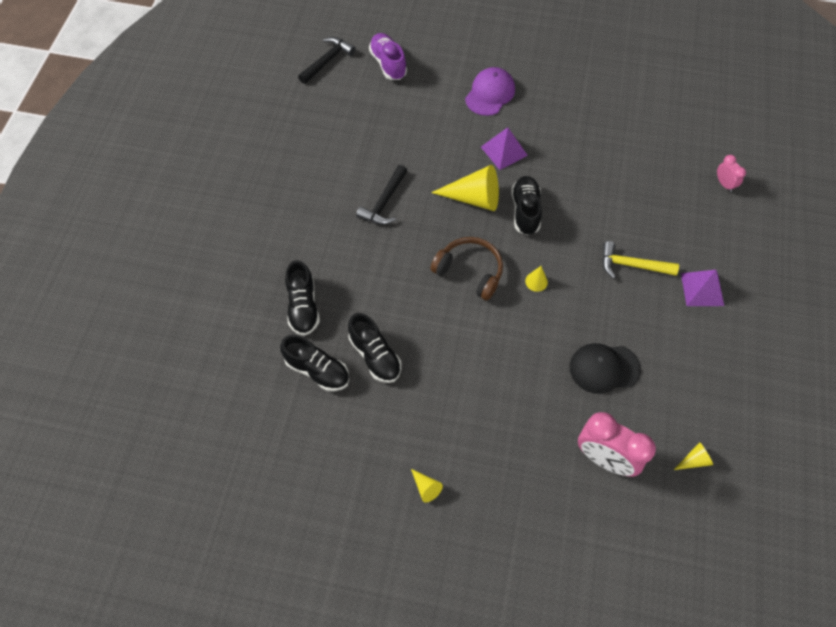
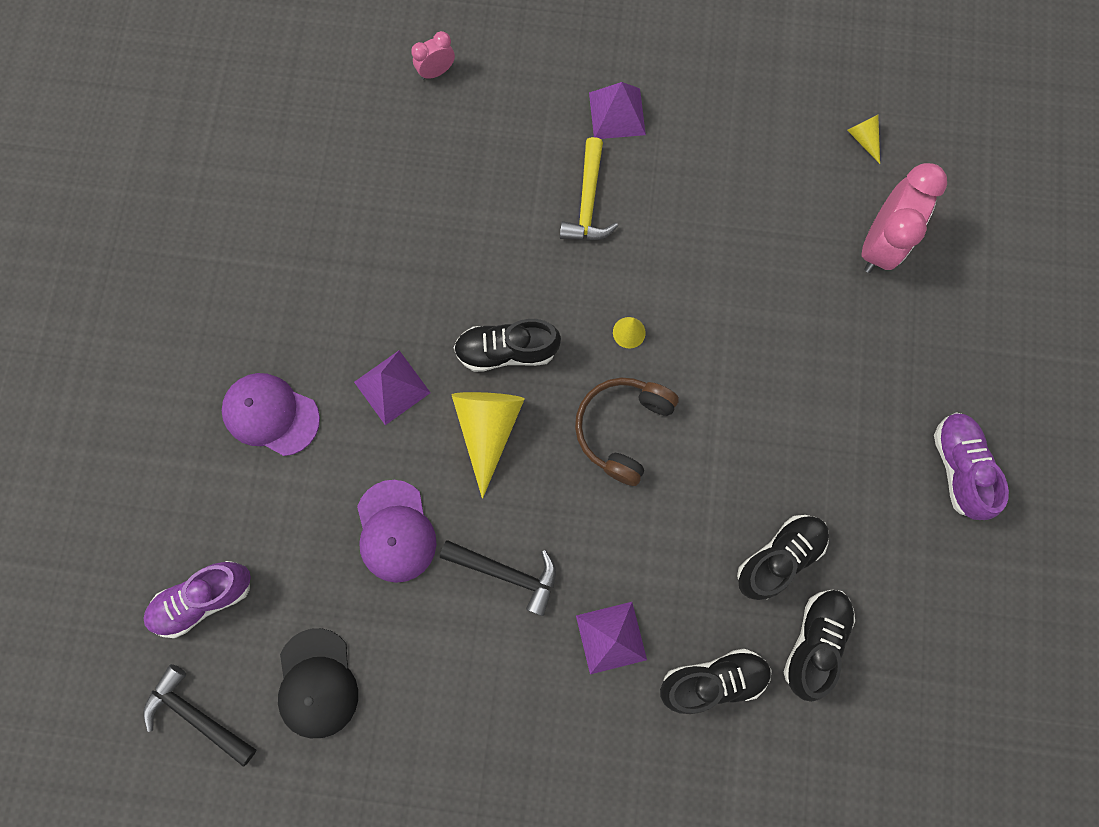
camera: 95 degrees left, 15 degrees up
(338, 253) = (611, 637): none -> purple pyramid
(415, 149) = (395, 531): none -> purple cap
(426, 487) = (958, 467): yellow cone -> purple shoe
(604, 368) = (753, 242): black cap -> black cap (317, 683)

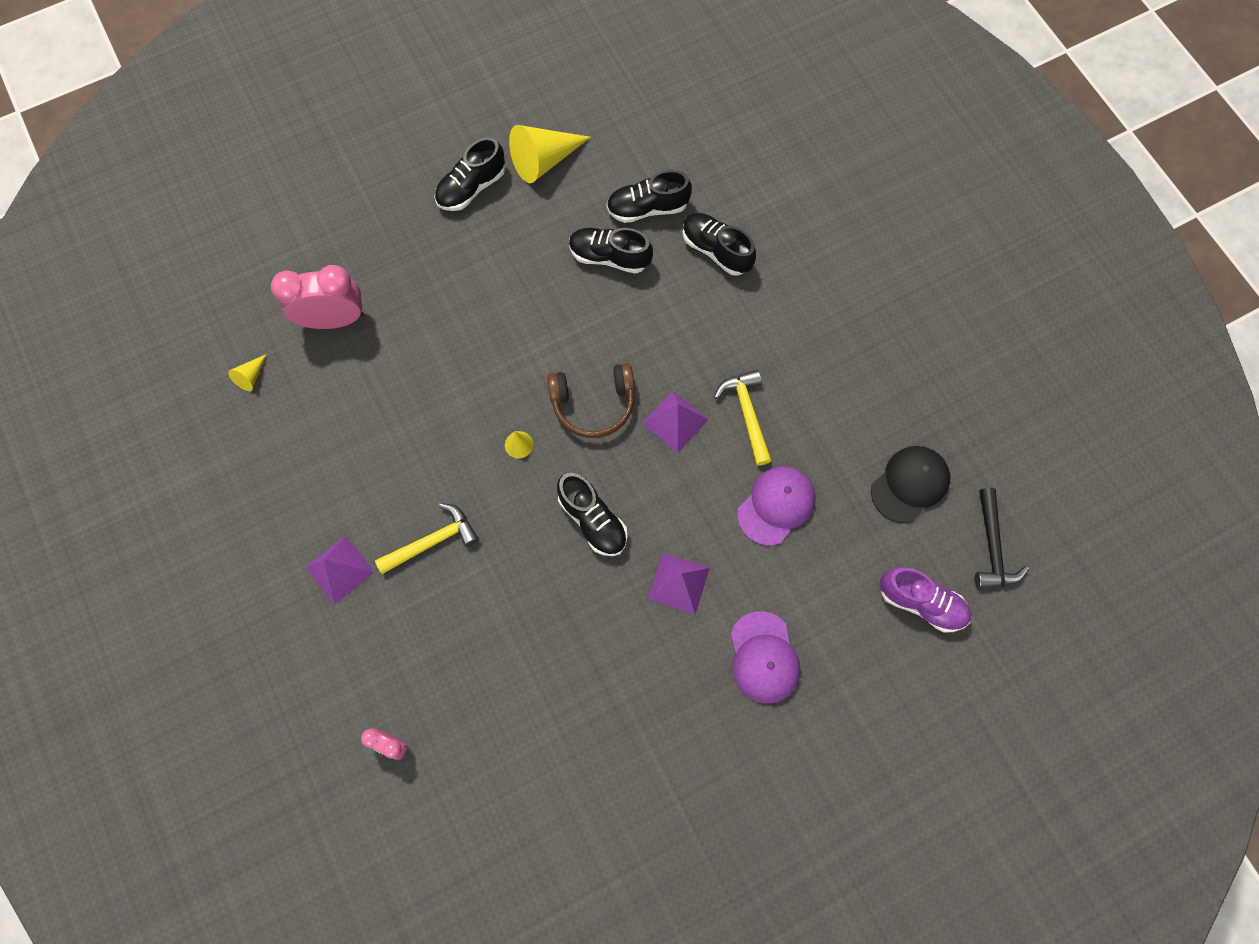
camera: 125 degrees left, 5 degrees down
(488, 430) = (660, 493): yellow cone -> yellow cone (544, 160)
(506, 572) = (747, 414): black hammer -> yellow hammer
(611, 637) = (737, 323): purple pyramid -> purple pyramid (675, 421)
(958, 467) = (471, 187): purple shoe -> black shoe

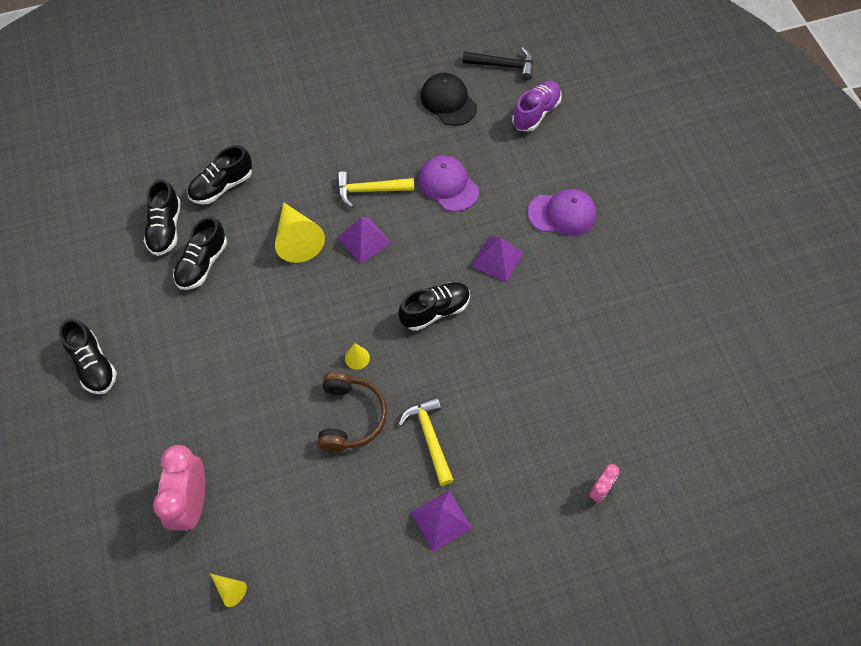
camera: 80 degrees left, 10 degrees down
(544, 160) = (88, 301): yellow cone -> yellow cone (297, 239)
(593, 404) = (335, 296): brown headphones -> brown headphones (350, 417)

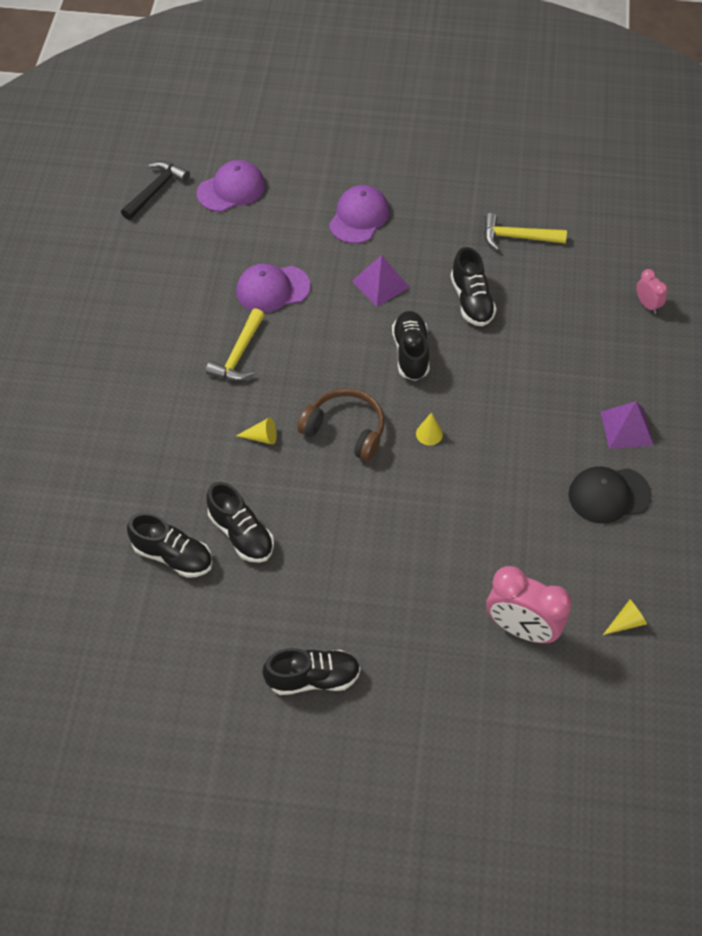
camera: 65 degrees left, 5 degrees down
(222, 186) = (149, 484): black shoe -> black shoe (471, 301)
(297, 239) = (261, 437): yellow cone -> yellow cone, size x0.47
(350, 417) = (491, 461): brown headphones -> brown headphones (345, 429)
(364, 240) = (296, 380): purple pyramid -> none
(429, 438) = (542, 407): yellow hammer -> yellow hammer (517, 237)
(448, 101) = (170, 250): black cap -> black cap (609, 495)
(536, 113) = (231, 189): purple shoe -> purple cap

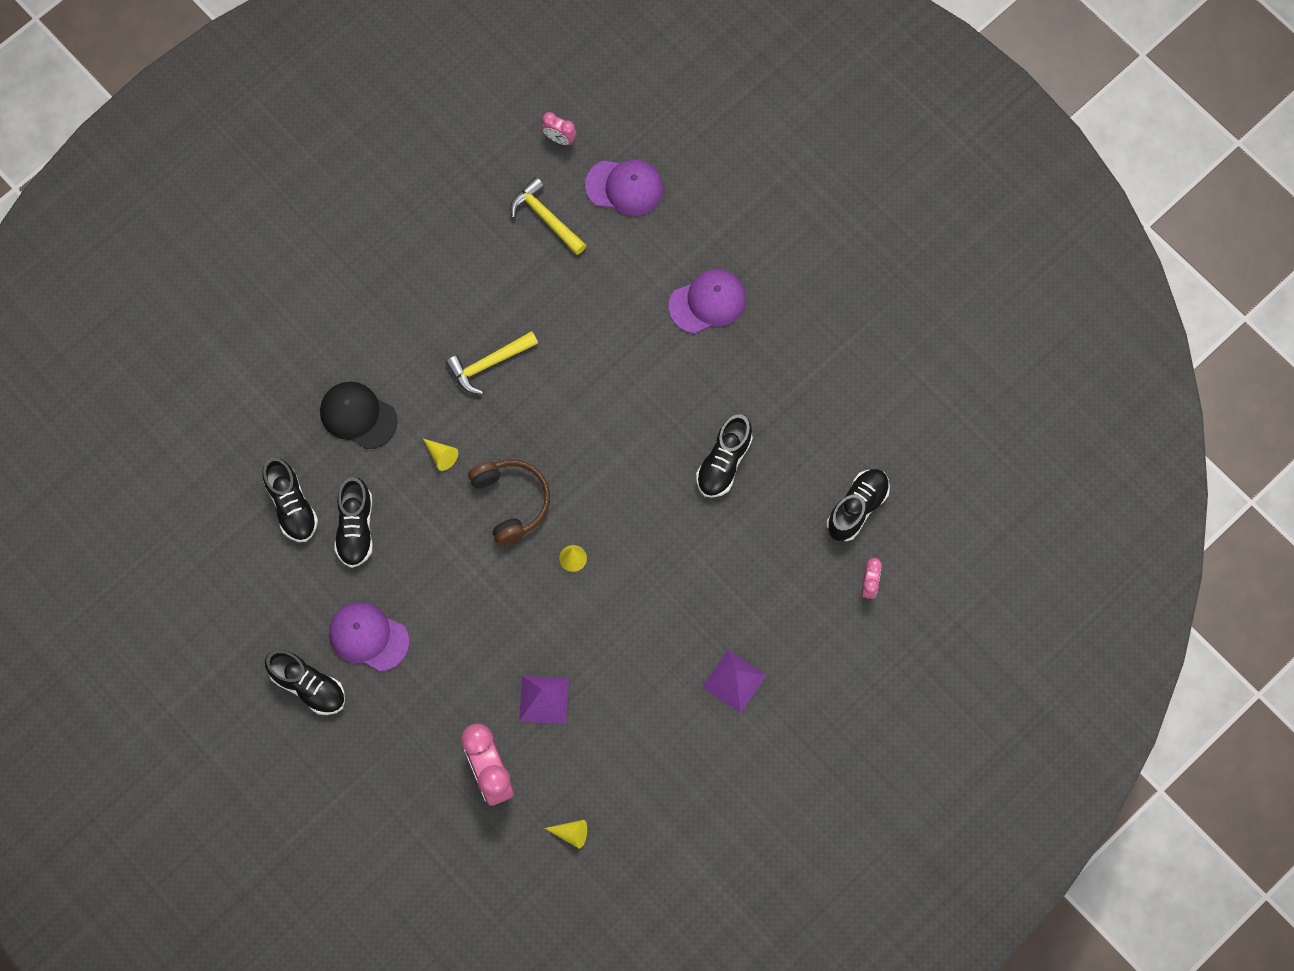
camera: 40 degrees right, 15 degrees up
(155, 190) = (559, 139): black hammer -> pink clock
(272, 289) = (570, 320): purple cap -> purple cap (368, 637)
(380, 284) = (663, 386): purple pyramid -> purple pyramid (544, 699)
(411, 353) = (627, 472): black shoe -> black shoe (857, 508)
(517, 237) = (824, 430): yellow hammer -> yellow hammer (546, 218)
(609, 495) = (661, 725): black cap -> black cap (358, 416)

